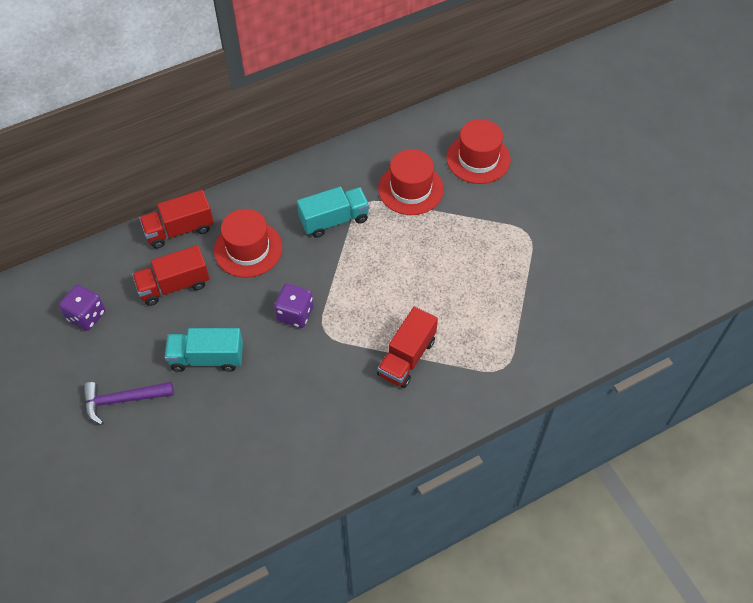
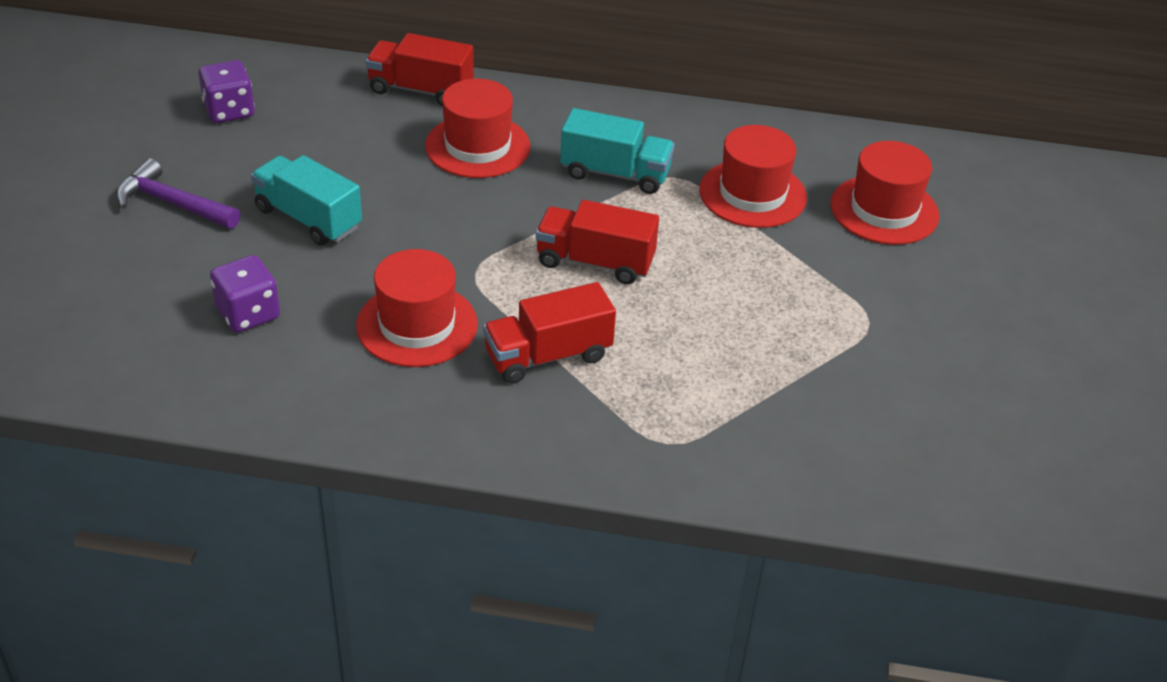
camera: 35 degrees right, 15 degrees down
(174, 285) = (353, 135): red truck -> red truck (595, 262)
(295, 314) = (459, 235): purple dice -> purple dice (248, 314)
(328, 385) = (417, 325): none -> red hat

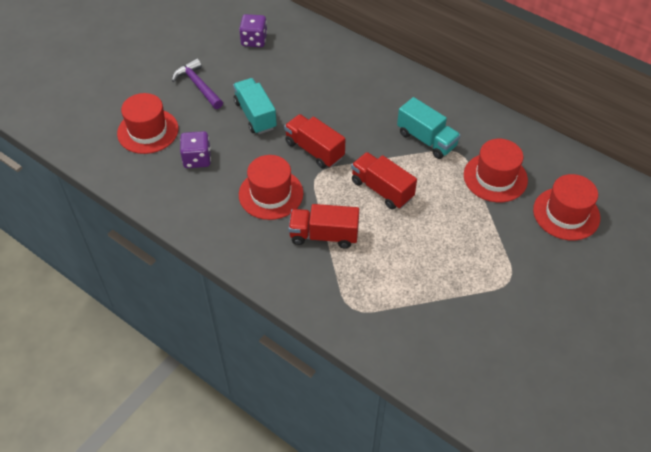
camera: 30 degrees right, 10 degrees up
(420, 90) = (355, 56): red truck -> red truck (314, 150)
(477, 146) = (364, 99): red hat -> red hat (148, 131)

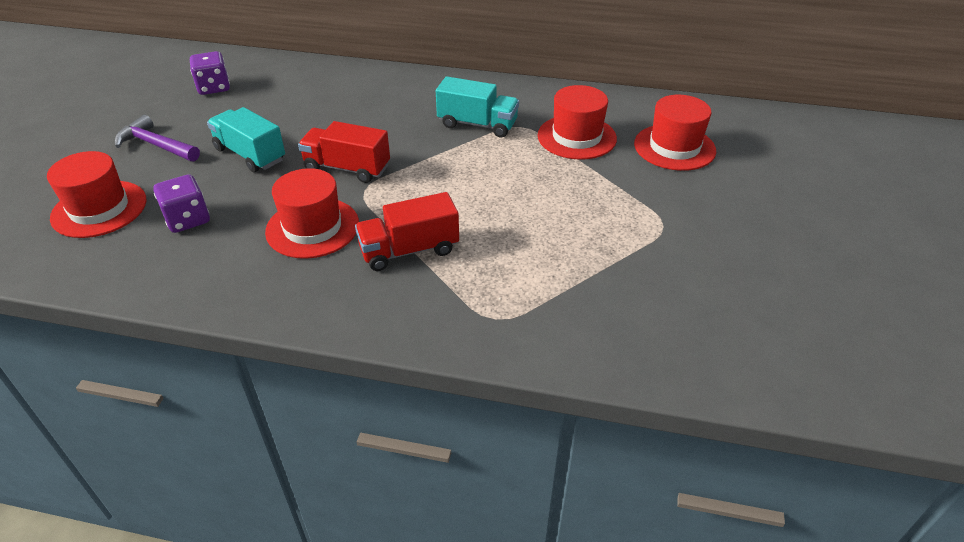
camera: 25 degrees left, 10 degrees down
(382, 189) = (455, 183): red truck -> none

